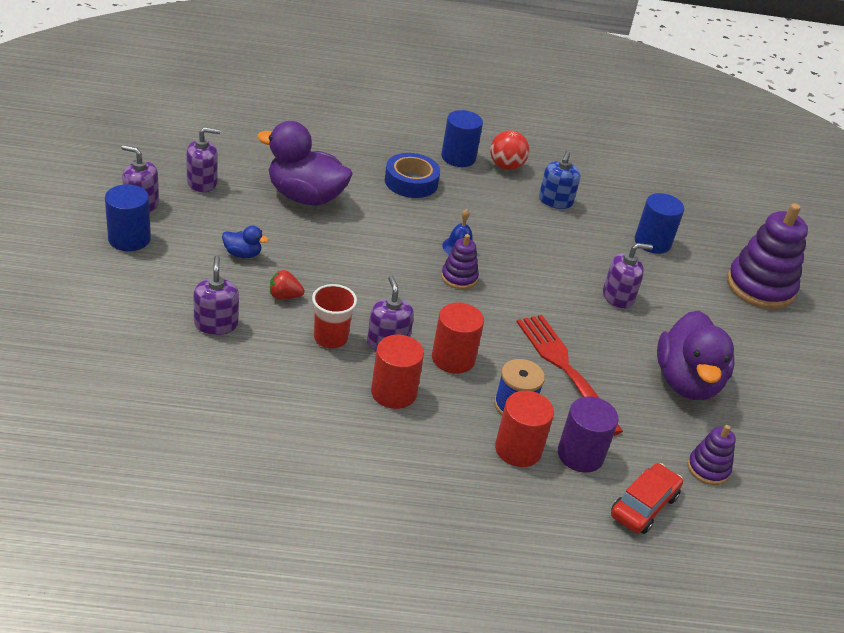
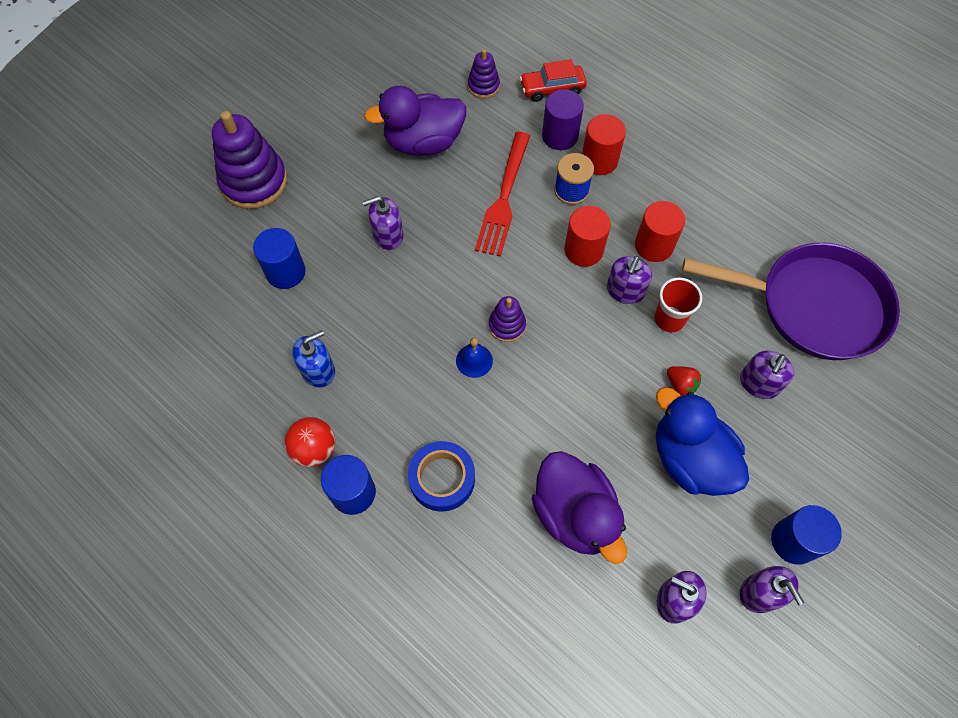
camera: 135 degrees left, 25 degrees up
(197, 410) = (814, 306): none -> purple pan
(243, 254) = (690, 459): blue duck -> blue duck, size x2.31
(618, 297) = (388, 235): purple soap dispenser -> purple soap dispenser turned 45 degrees counterclockwise
(686, 382) = (423, 143): purple duck -> purple duck turned 150 degrees counterclockwise

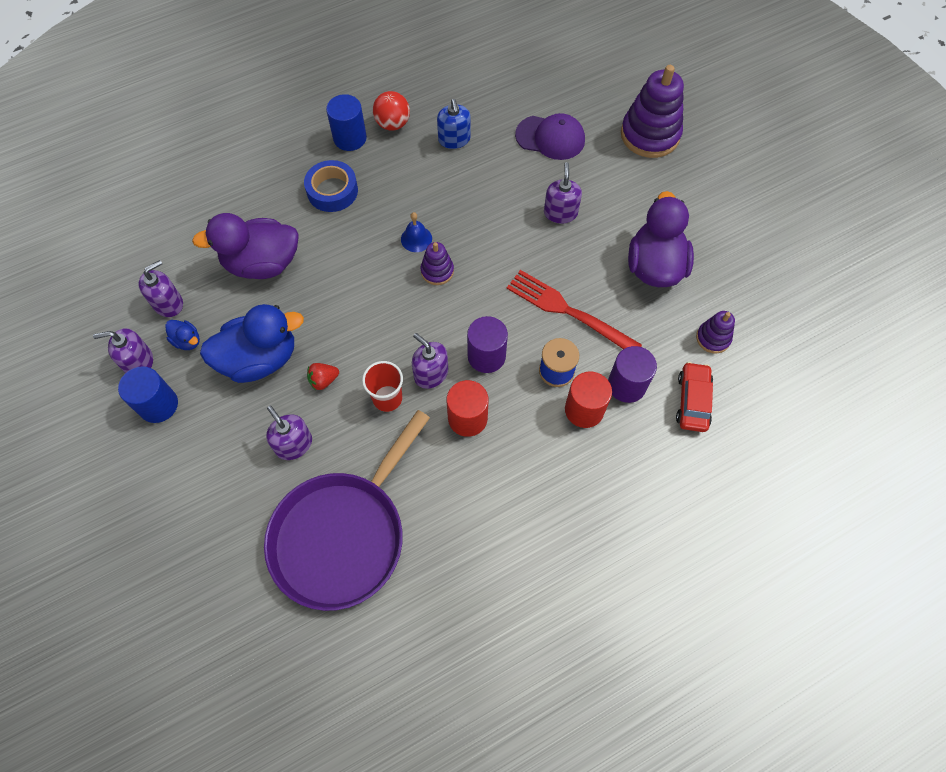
camera: 110 degrees right, 0 degrees up
(285, 272) = (550, 138): blue cylinder -> purple cap
(583, 250) = (486, 356): red cylinder -> purple cylinder
(708, 550) = (187, 341): none -> blue duck

